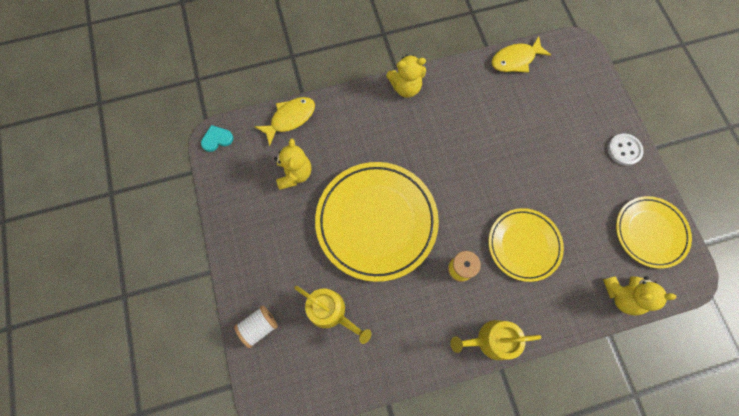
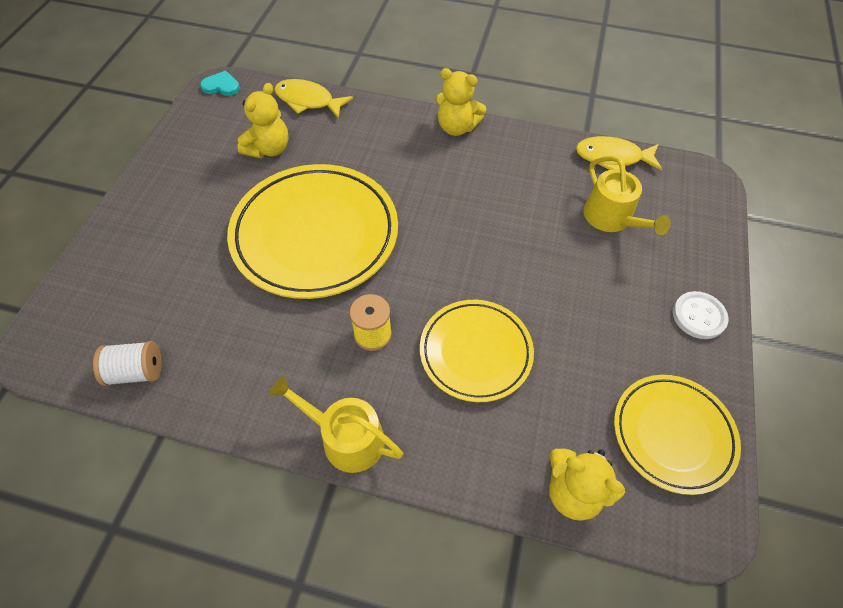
camera: 30 degrees right, 15 degrees down
(259, 326) = (101, 268): white spool -> white spool (137, 371)
(290, 118) = (308, 101): yellow fish -> yellow fish turned 150 degrees counterclockwise
(330, 312) = (186, 295): yellow watering can -> yellow watering can (611, 218)

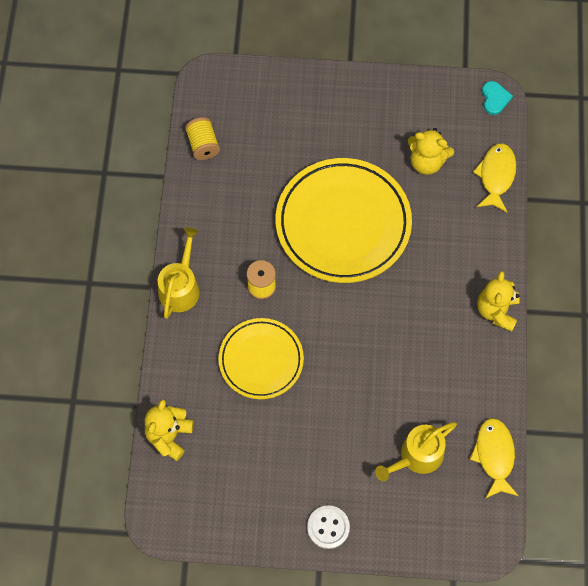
camera: 80 degrees right, 10 degrees up
(137, 371) = (203, 145): white spool -> yellow spool
(672, 434) = (221, 503): yellow plate -> none

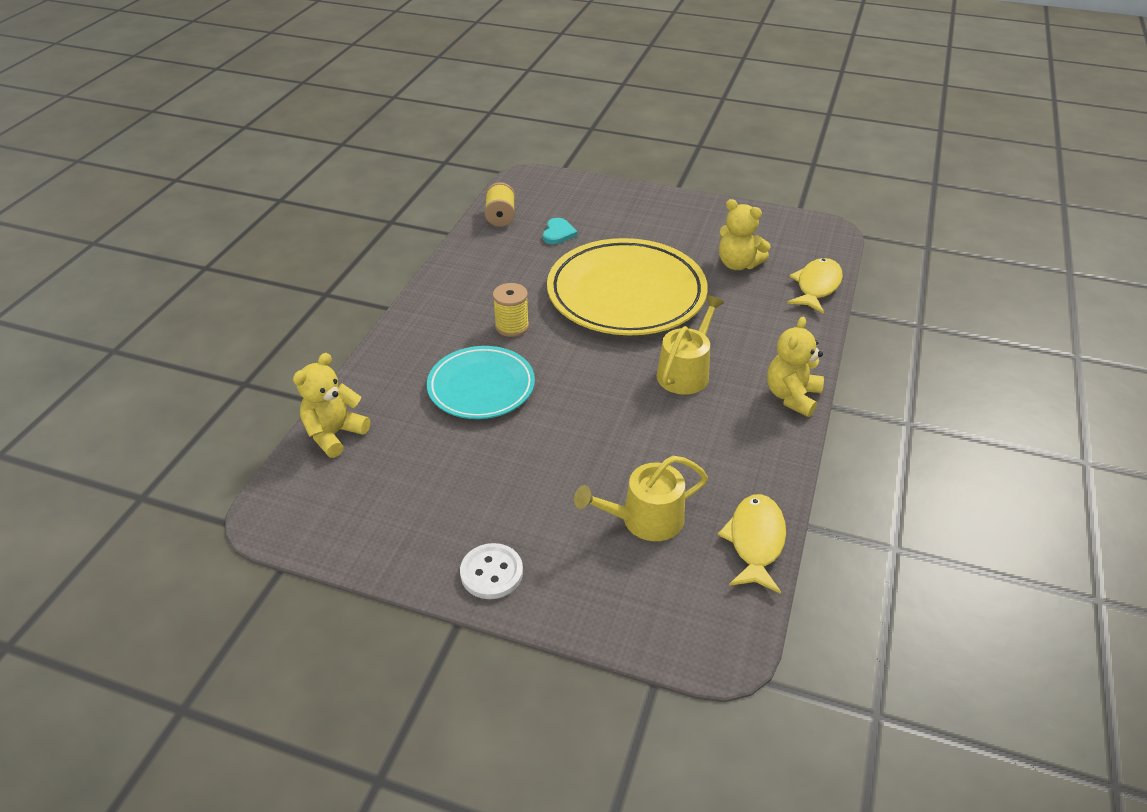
camera: 15 degrees right, 25 degrees down
(180, 287) = (421, 311): yellow watering can -> yellow watering can (686, 372)
(261, 360) = (481, 387): yellow plate -> turquoise plate
(495, 98) = (827, 232): turquoise heart -> turquoise heart (558, 233)

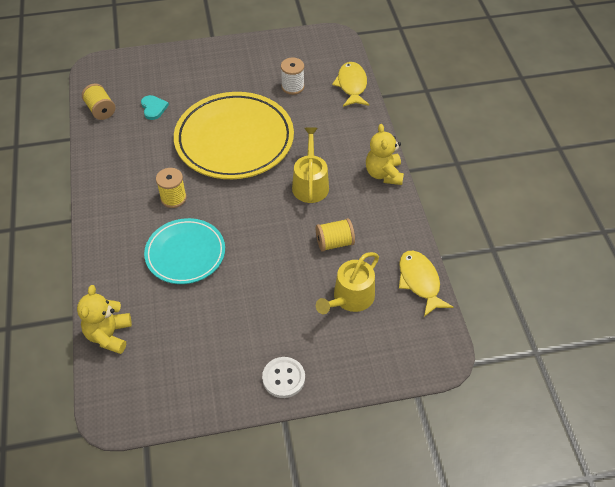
camera: 30 degrees left, 10 degrees up
(670, 448) = (334, 243): none -> yellow spool
(738, 264) = (292, 87): yellow teddy bear -> white spool

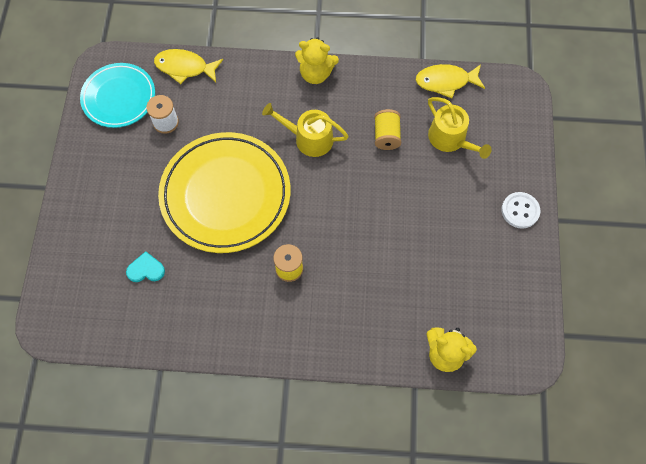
camera: 75 degrees left, 15 degrees up
(101, 110) = (127, 328): yellow spool -> none
(185, 254) = (365, 268): turquoise plate -> turquoise plate (119, 97)

